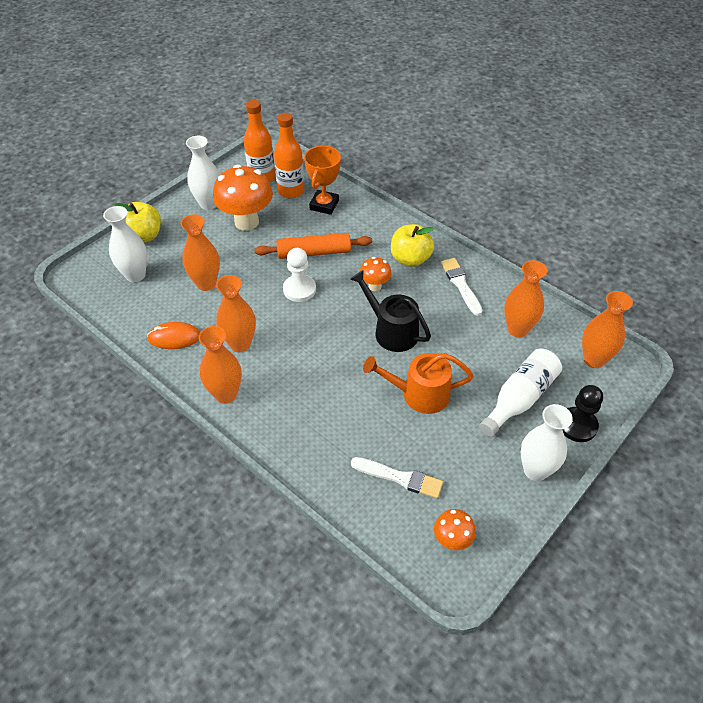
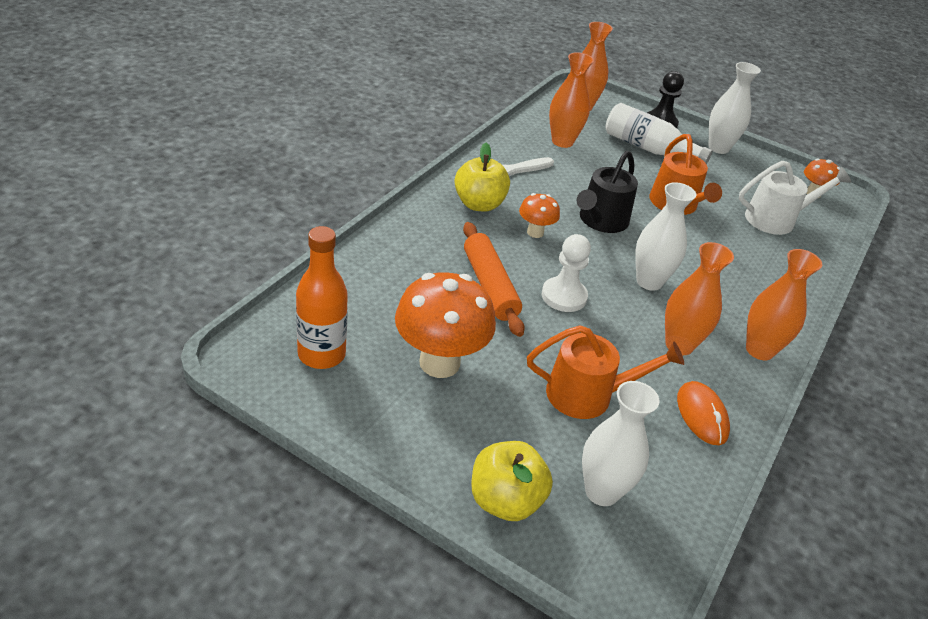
camera: 105 degrees left, 10 degrees down
(206, 283) = (587, 395): orange vase -> orange watering can
(208, 204) = (400, 418): white vase -> white vase (649, 281)
(291, 191) = (354, 317): orange bottle -> none
(324, 205) = (385, 279): orange trophy -> none
(400, 478) = (775, 219): white brush -> white watering can

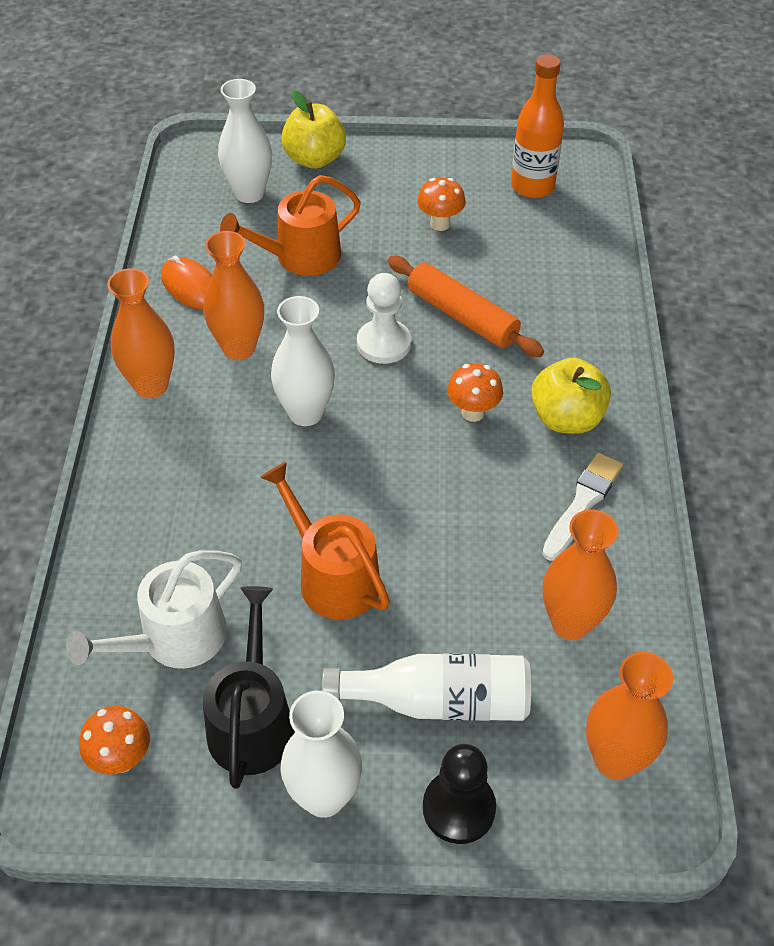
camera: 155 degrees right, 10 degrees up
(439, 363) = (440, 224): orange mushroom -> orange mushroom, size x0.51
(601, 221) = (412, 479): black watering can -> black watering can (252, 721)

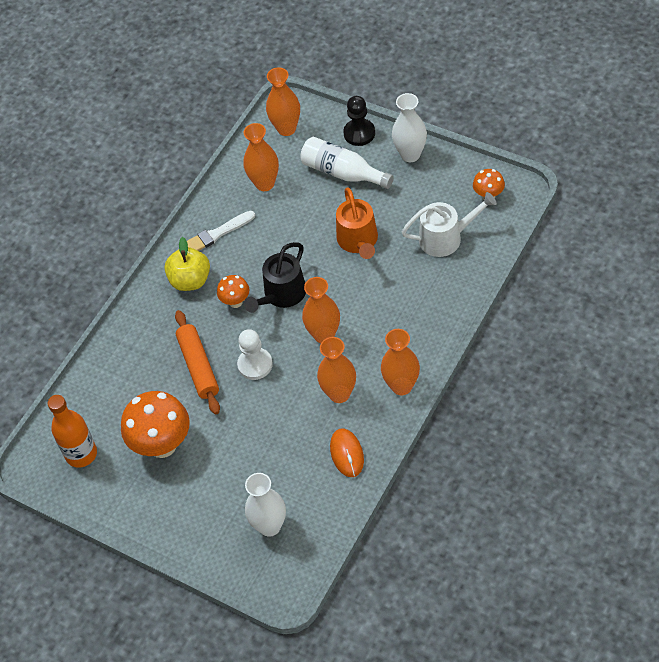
camera: 145 degrees left, 5 degrees up
(252, 721) = (426, 192): black watering can -> black watering can (282, 294)
(300, 257) = (266, 452): orange watering can -> none
(305, 413) = (324, 335): white vase -> orange vase
(314, 159) = (207, 543): yellow apple -> none
(440, 224) = (162, 445): orange mushroom -> orange mushroom, size x1.97

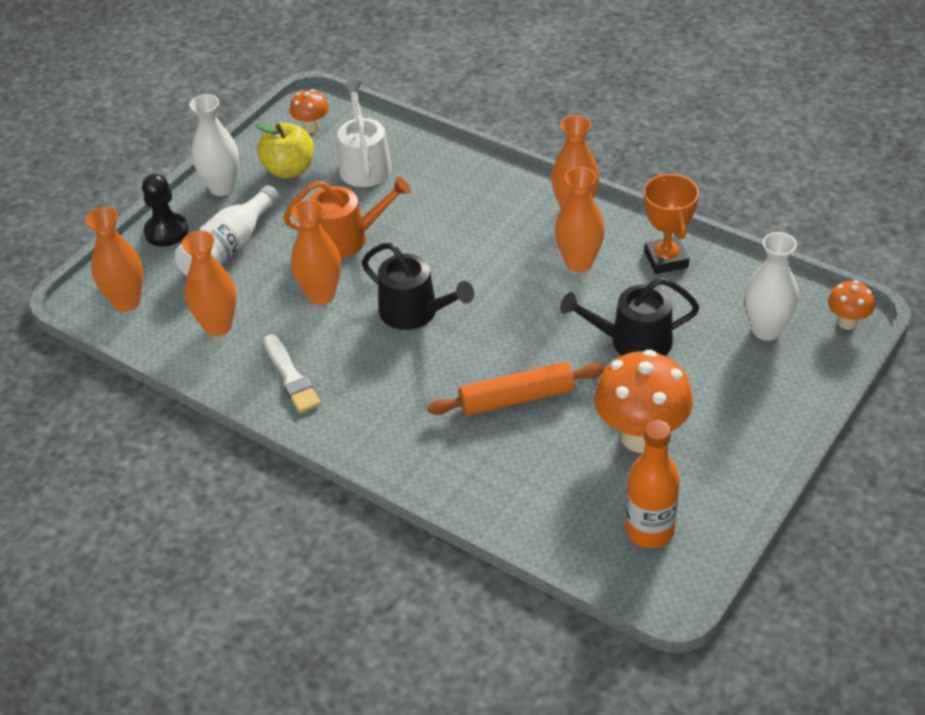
camera: 90 degrees left, 10 degrees down
(190, 280) = (367, 407): yellow apple -> yellow apple (289, 170)
(235, 302) = (416, 359): orange mushroom -> orange mushroom (847, 322)
(255, 364) = (523, 340): white pawn -> none
(255, 435) = (633, 341): none -> black watering can
(324, 335) = (487, 274): orange vase -> orange vase (321, 295)
(347, 454) = (666, 259): orange mouse -> orange trophy

